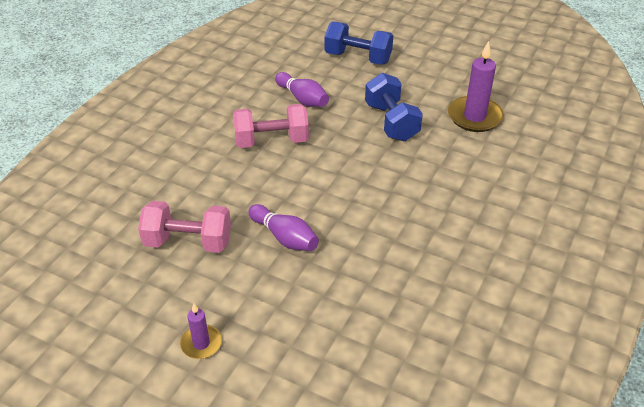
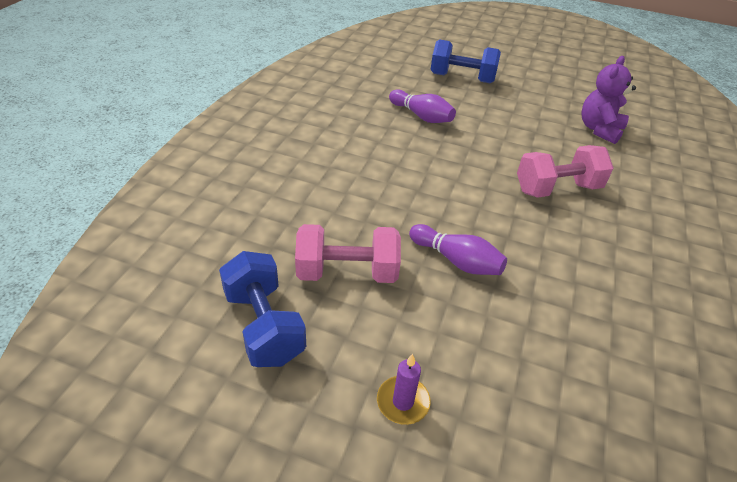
camera: 10 degrees left, 0 degrees up
(271, 141) = (404, 158): pink dumbbell -> pink dumbbell (557, 189)
(391, 122) = (520, 136): blue dumbbell -> blue dumbbell (264, 326)
(474, 117) = (599, 129): purple candle -> purple teddy bear

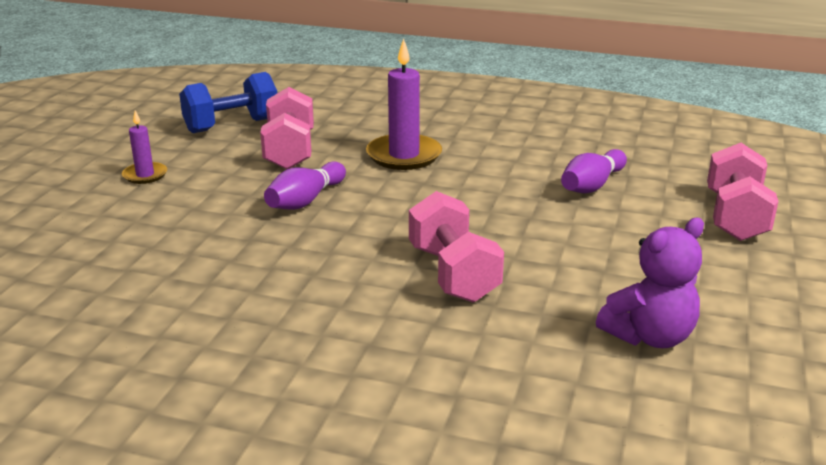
camera: 90 degrees right, 15 degrees down
(364, 196) = (404, 155): none -> purple candle
(462, 78) = (735, 217): blue dumbbell -> pink dumbbell
(599, 129) = (649, 336): purple teddy bear -> purple teddy bear turned 120 degrees clockwise

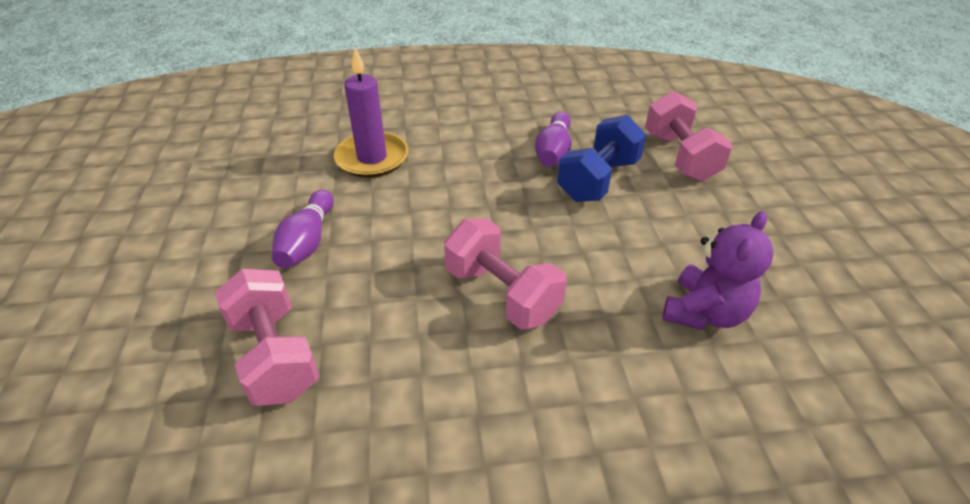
camera: 25 degrees left, 15 degrees up
(145, 175) = (108, 256): purple candle -> none
(231, 125) = (175, 161): blue dumbbell -> blue dumbbell (598, 180)
(290, 151) = (256, 181): pink dumbbell -> pink dumbbell (275, 355)

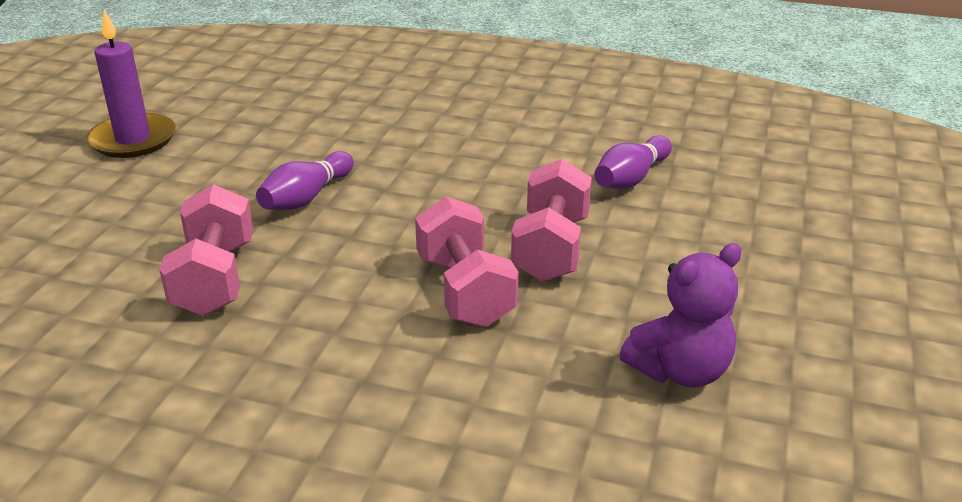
camera: 25 degrees right, 10 degrees down
(372, 158) = (422, 140): purple candle -> purple candle (133, 140)
(598, 180) = (662, 217): blue dumbbell -> none
(680, 157) = (789, 219): pink dumbbell -> pink dumbbell (551, 249)

